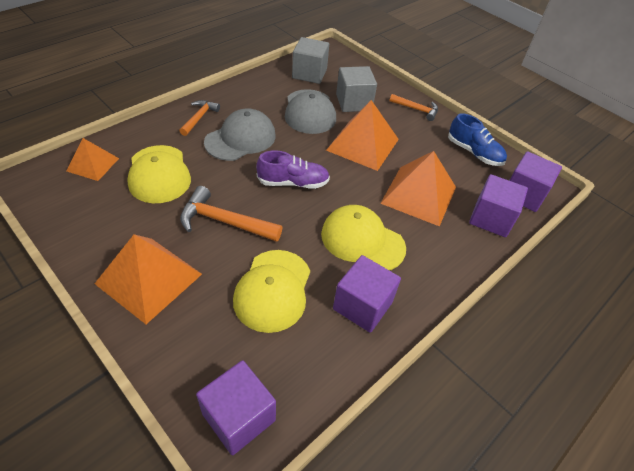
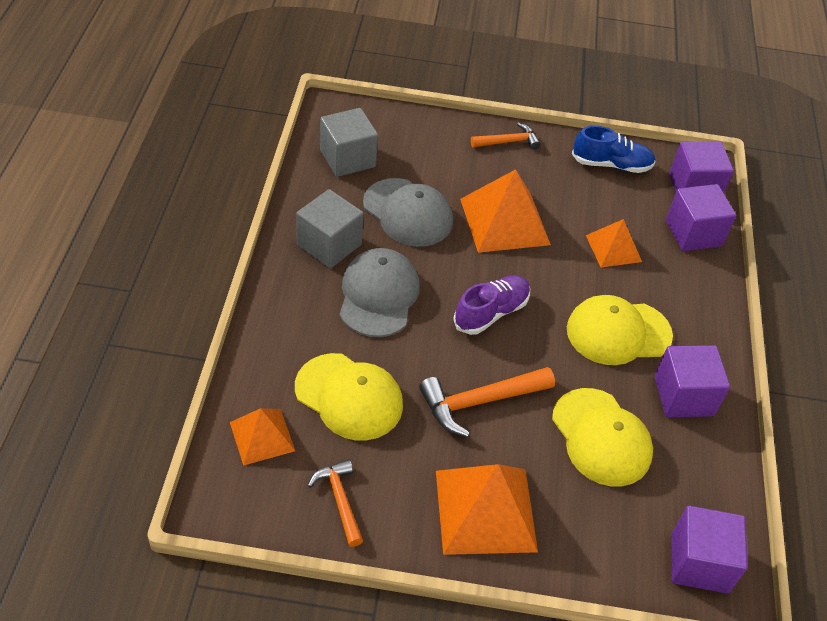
camera: 40 degrees left, 0 degrees up
(199, 118) = (301, 298): orange hammer -> orange hammer (340, 500)
(353, 102) = (438, 171): grey cube -> grey cube (329, 245)
(419, 195) = (613, 248): orange pyramid -> orange pyramid, size x0.59

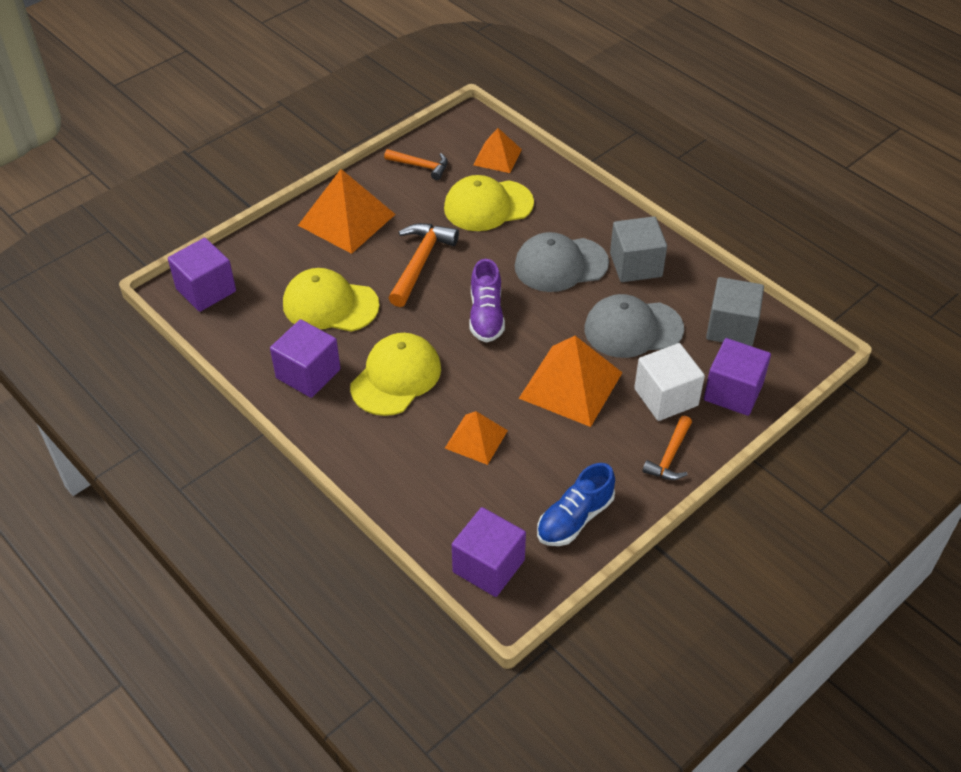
camera: 135 degrees right, 0 degrees up
(378, 295) = (560, 264): grey cap -> grey cap turned 120 degrees clockwise
(458, 165) = (666, 397): none -> white cube
(693, 233) = (438, 514): purple cube -> purple cube (733, 392)

